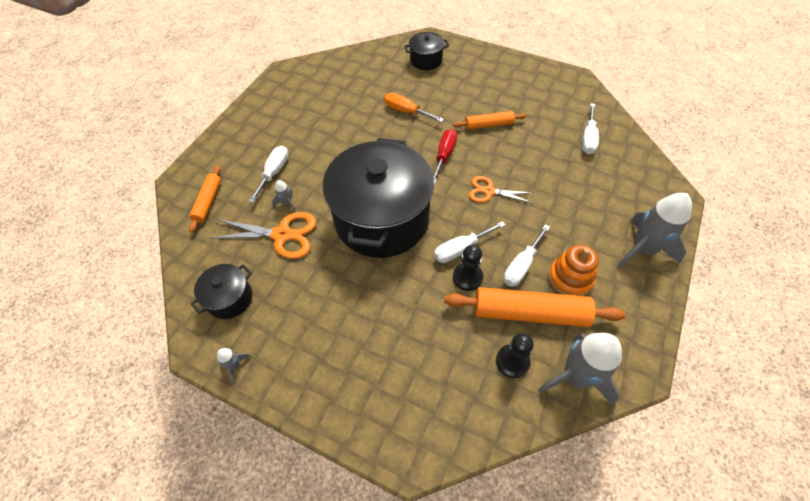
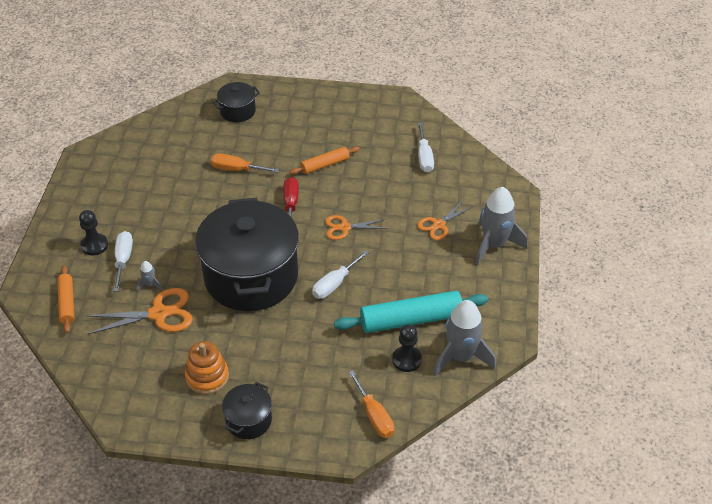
camera: 20 degrees left, 10 degrees down
(230, 298) = (133, 379): black pot -> black pot (248, 420)
(235, 365) = (165, 428): grey rocket -> none
(456, 424) = (374, 416): none -> orange screwdriver
(467, 277) = (348, 305): black pawn -> black pawn (94, 245)
(521, 265) = (393, 284): white screwdriver -> none
(529, 313) = (410, 320): orange rolling pin -> turquoise rolling pin
(570, 278) = (438, 284): orange stacking toy -> orange stacking toy (207, 377)
(586, 212) = (438, 225): none -> orange scissors

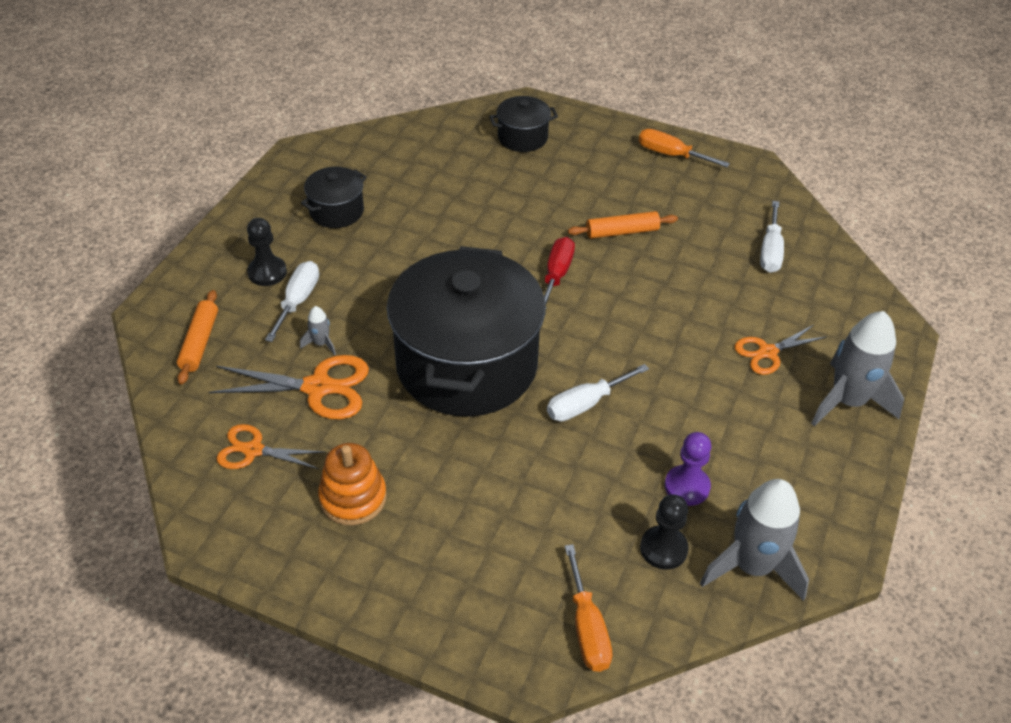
camera: 15 degrees right, 0 degrees up
(236, 169) = (495, 212): orange screwdriver -> orange screwdriver (671, 155)
(248, 420) = (391, 582): black pot -> black pot (336, 211)
(344, 227) = (624, 325): orange scissors -> orange scissors (253, 450)
(410, 320) = (687, 487): turquoise rolling pin -> purple pawn

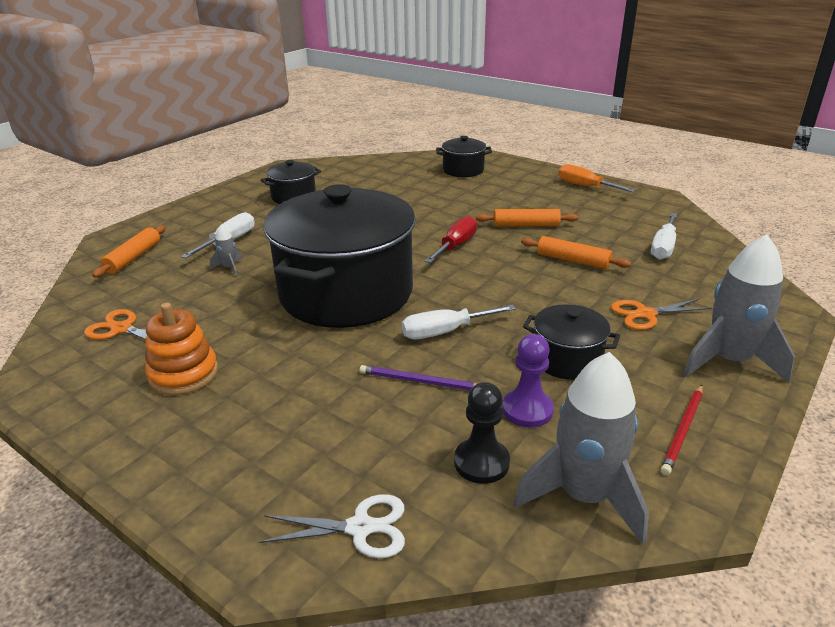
camera: 15 degrees right, 15 degrees down
(267, 272) = (216, 224): black pawn -> none
(318, 387) = (207, 294): orange scissors -> none
(583, 470) = (420, 381): none -> purple pencil
(587, 628) = (360, 528): orange screwdriver -> white scissors
(684, 283) = (573, 260): none -> orange rolling pin
(707, 422) = (567, 359): none -> black pot
(819, 487) = (683, 430): none -> red pencil

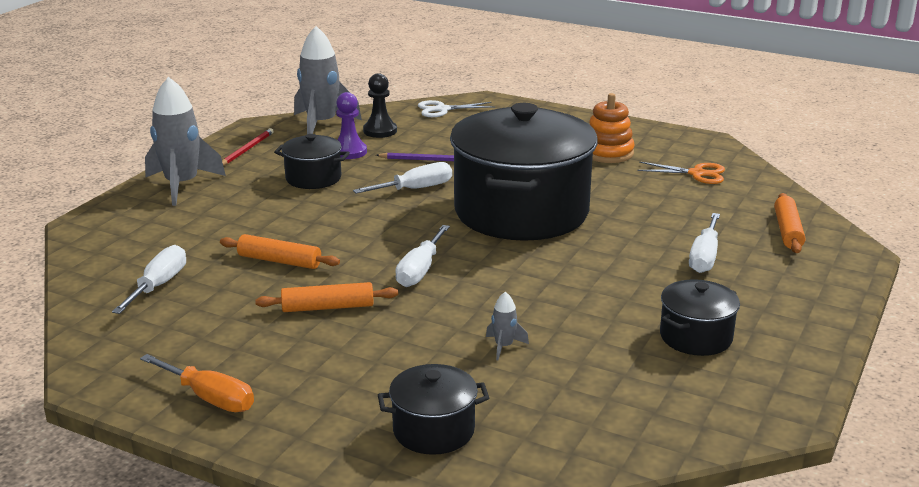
camera: 170 degrees right, 5 degrees down
(229, 268) = (666, 227): grey rocket -> grey rocket (504, 346)
(456, 245) = (420, 270): red screwdriver -> white screwdriver
(645, 314) = (229, 213): orange scissors -> none

